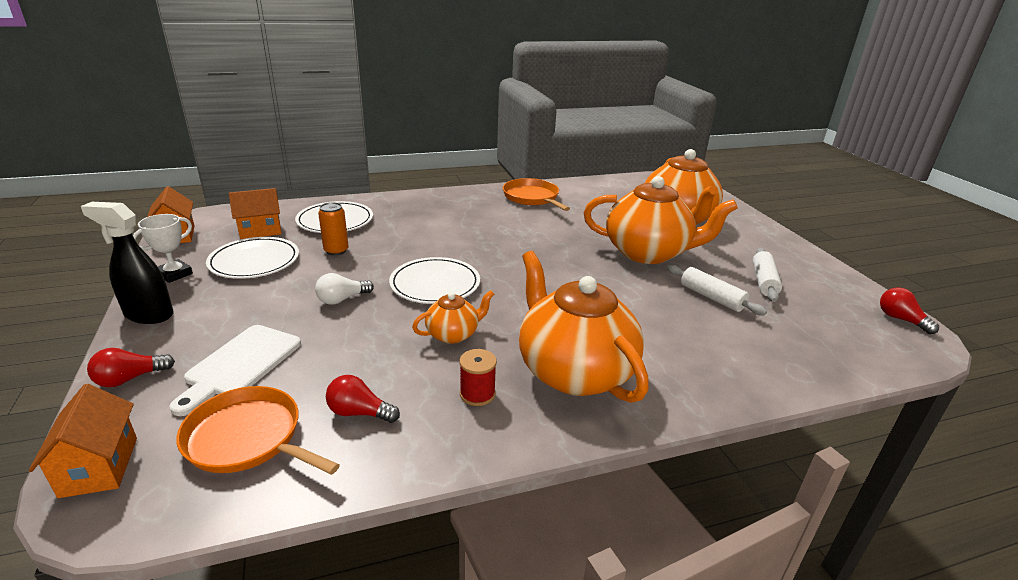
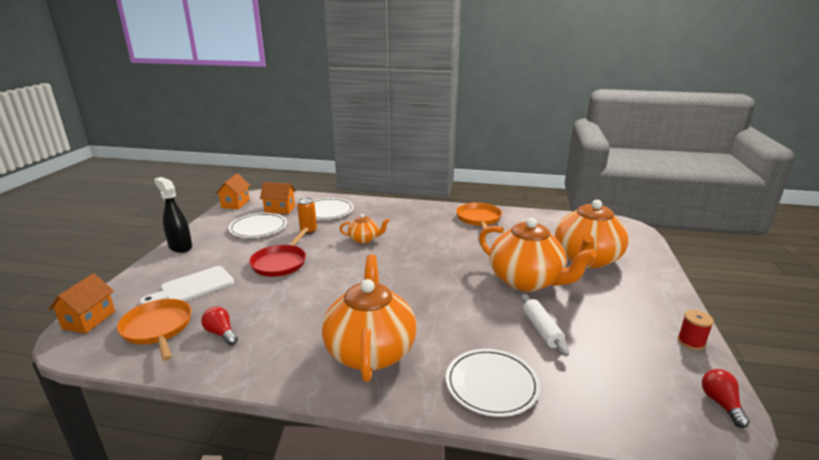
camera: 30 degrees right, 5 degrees down
(130, 379) = (141, 279): red light bulb -> none
(174, 274) = (213, 227): white trophy -> none
(342, 299) = (280, 263): white light bulb -> red pan
(435, 284) = (344, 266): white plate -> white plate (491, 384)
(453, 334) = (320, 302): orange teapot -> orange teapot (364, 239)
(477, 394) = (294, 345): red spool -> red spool (691, 342)
(763, 281) = (608, 330): white rolling pin -> none

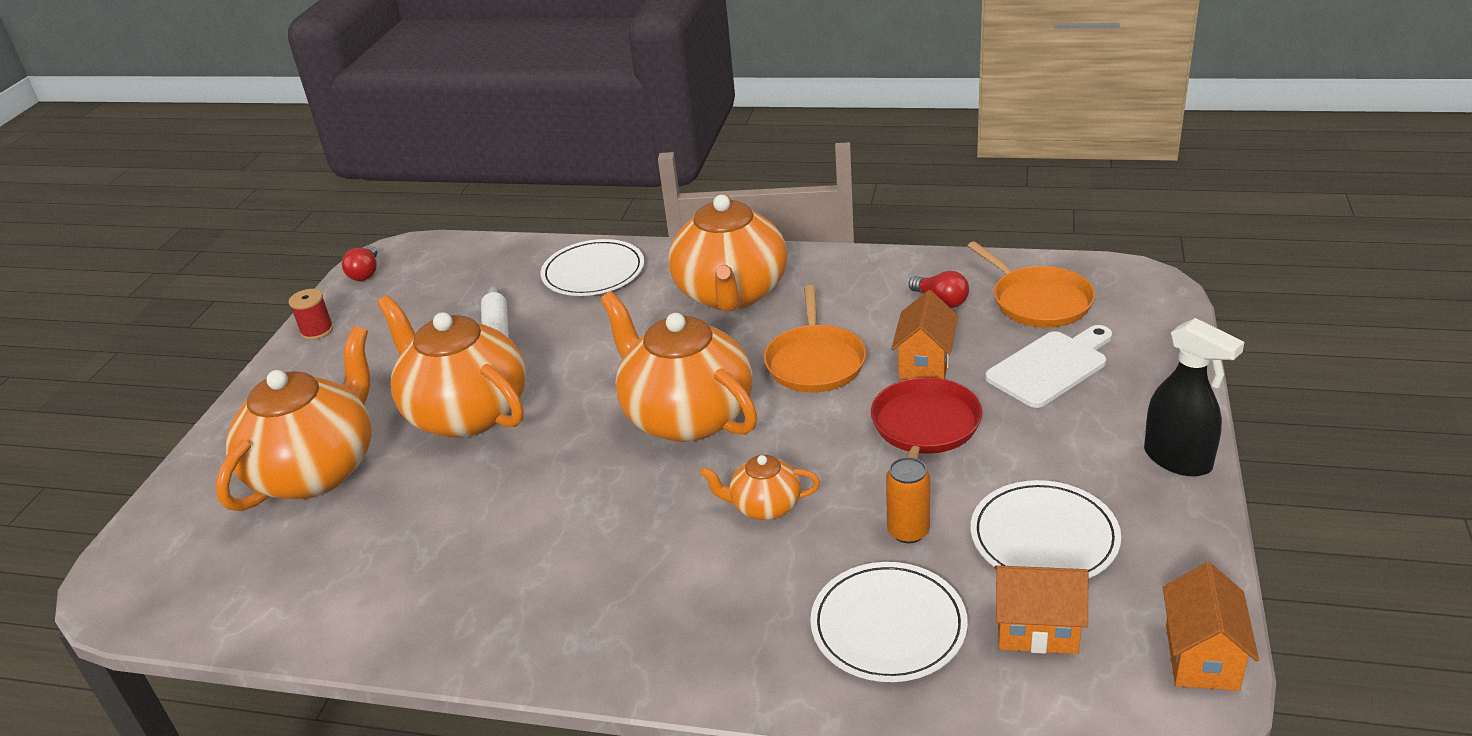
camera: 175 degrees left, 10 degrees up
(89, 320) = (1156, 305): orange house -> orange house (925, 363)
(400, 273) = (686, 416): none -> orange teapot
(479, 219) = (465, 605): orange pan -> orange pan (815, 362)

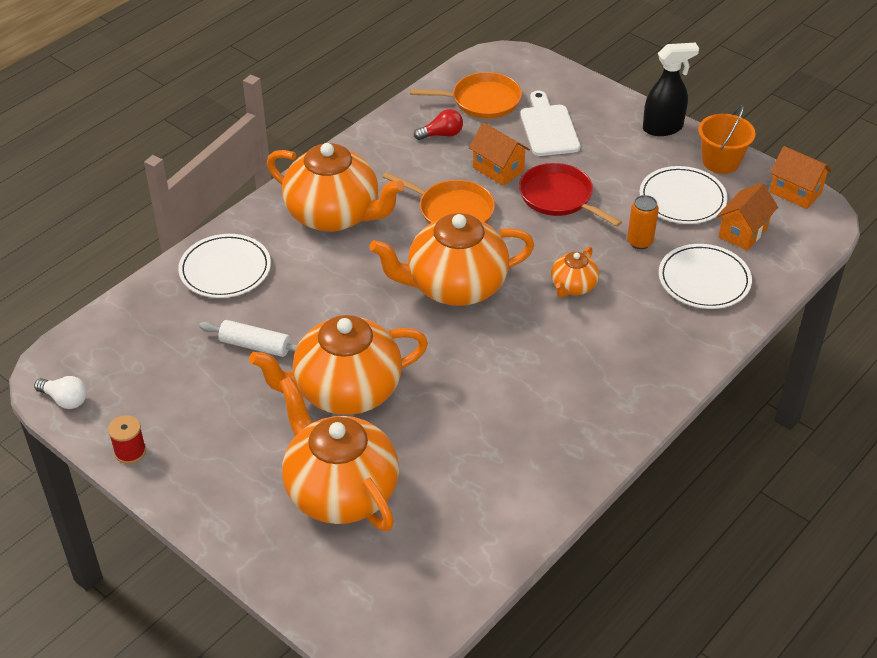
camera: 65 degrees left, 10 degrees up
(365, 273) = (65, 400): red light bulb -> white light bulb
(1175, 544) = (721, 161): none -> orange bucket

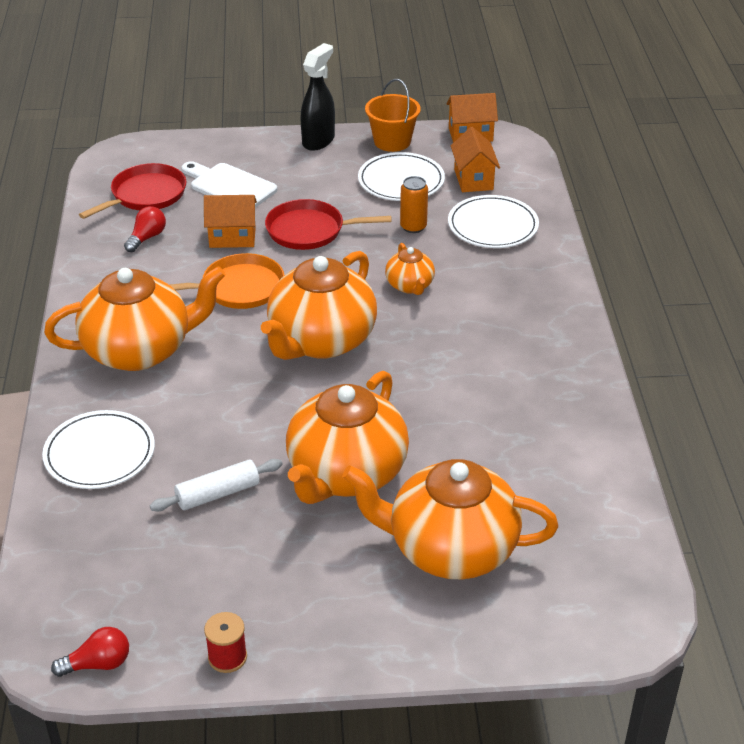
camera: 45 degrees left, 5 degrees down
(65, 400) = (98, 664): white light bulb -> red light bulb
(482, 101) = (145, 195): orange pan -> red pan

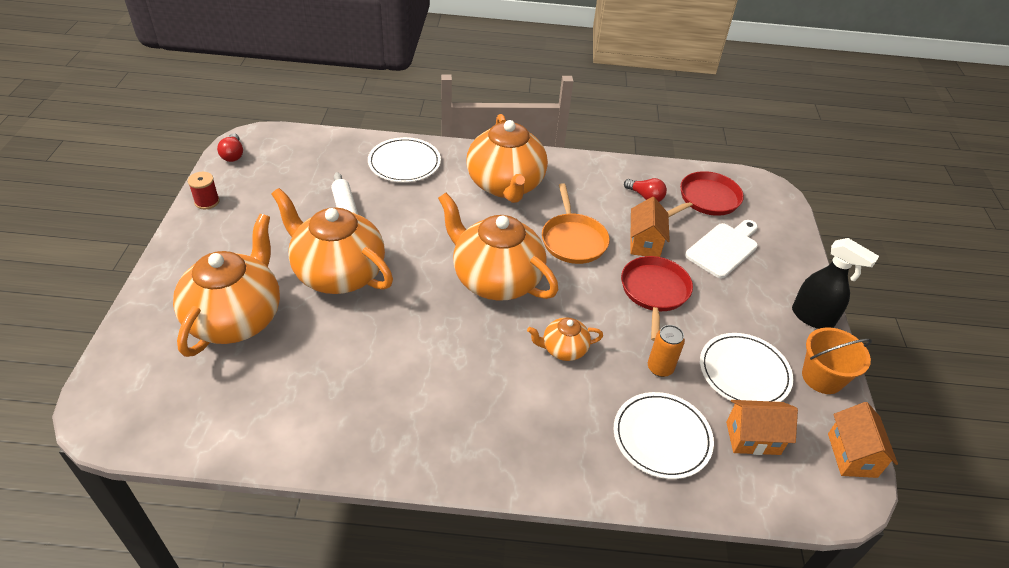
camera: 95 degrees right, 5 degrees up
(145, 195) = (706, 199): red pan -> red pan turned 90 degrees counterclockwise

